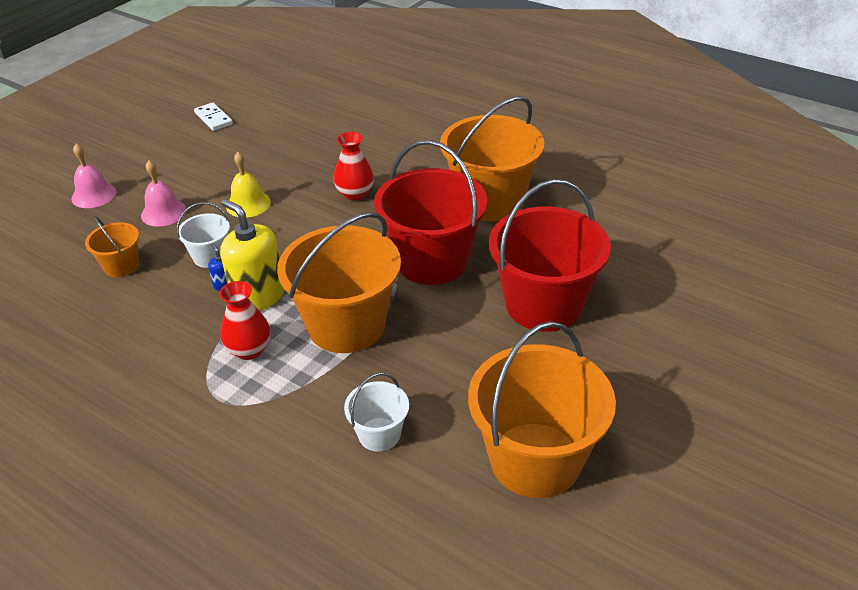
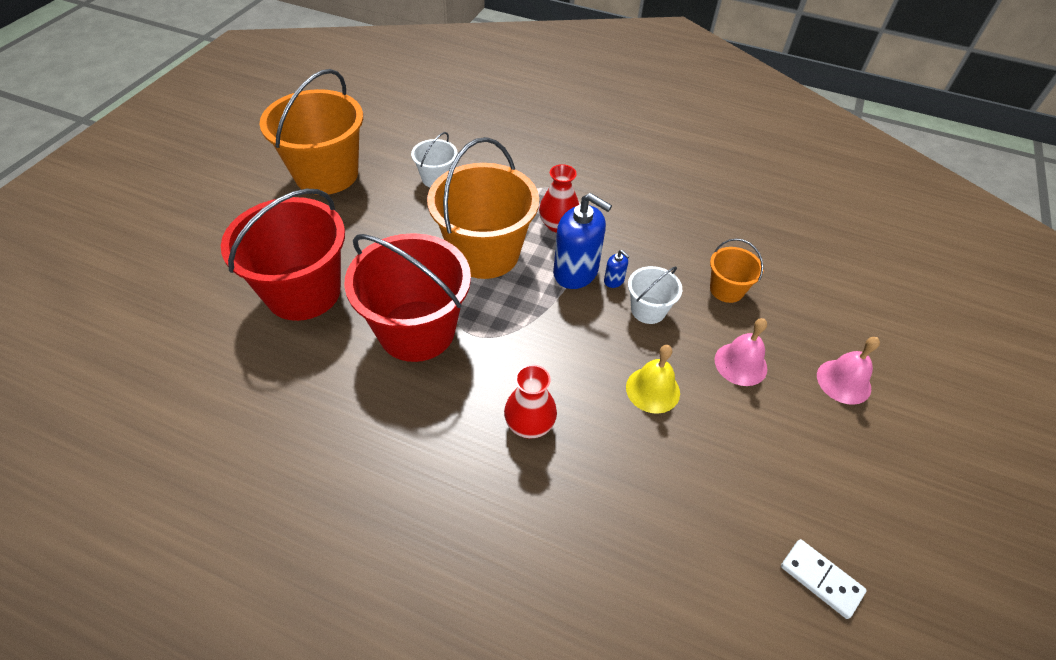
camera: 165 degrees right, 10 degrees up
(258, 296) = (576, 272): yellow soap dispenser -> blue soap dispenser
(490, 201) = (352, 433): orange bucket -> none

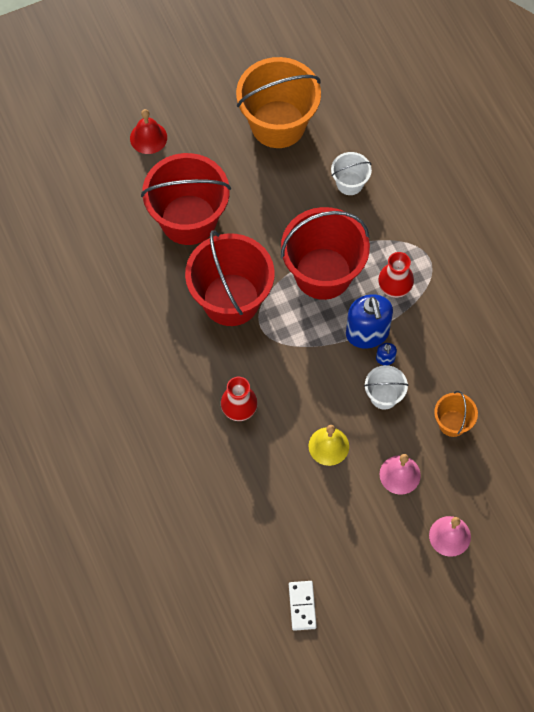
camera: 45 degrees right, 15 degrees up
(194, 252) = (148, 137): none -> red bell
(485, 253) = (323, 273): orange bucket -> red bucket

